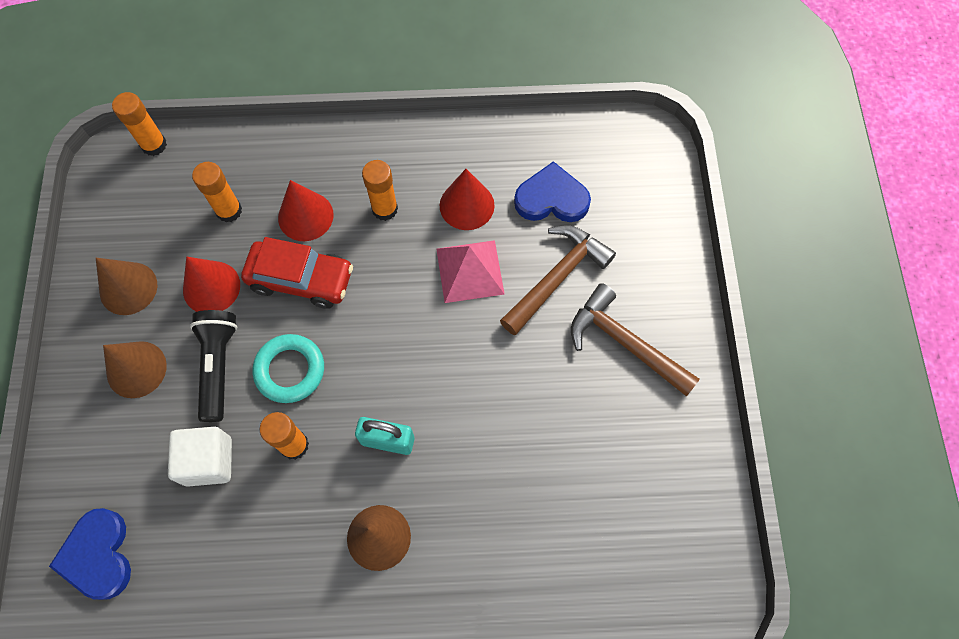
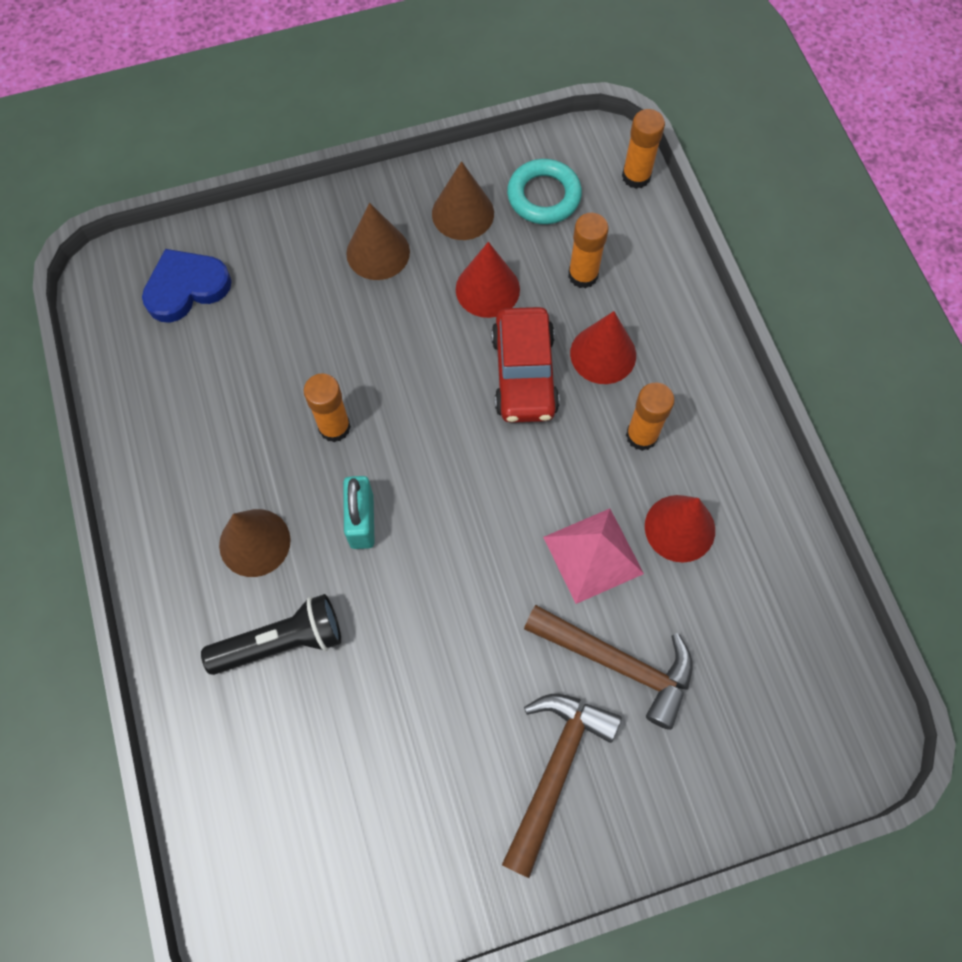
camera: 75 degrees right, 0 degrees up
(208, 461) = (299, 351): white cube -> none
(218, 366) = (401, 326): black flashlight -> black flashlight (281, 642)
(290, 370) = (415, 396): turquoise ring -> turquoise ring (544, 196)
(551, 198) = (726, 630): blue heart -> none

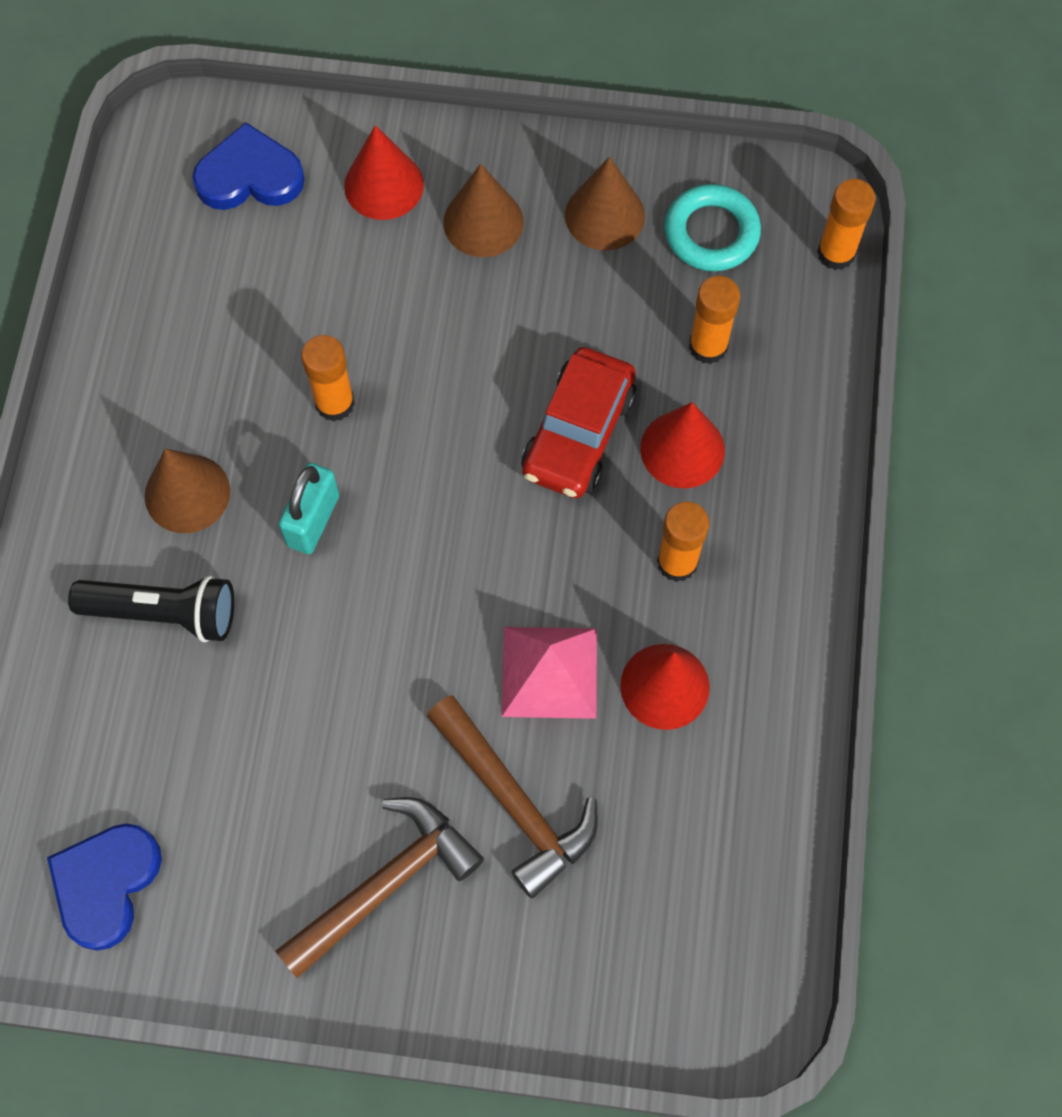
camera: 25 degrees right, 0 degrees up
(340, 876) = (106, 884): none -> blue heart
(487, 289) = (587, 317): red cone -> red cone (384, 185)

